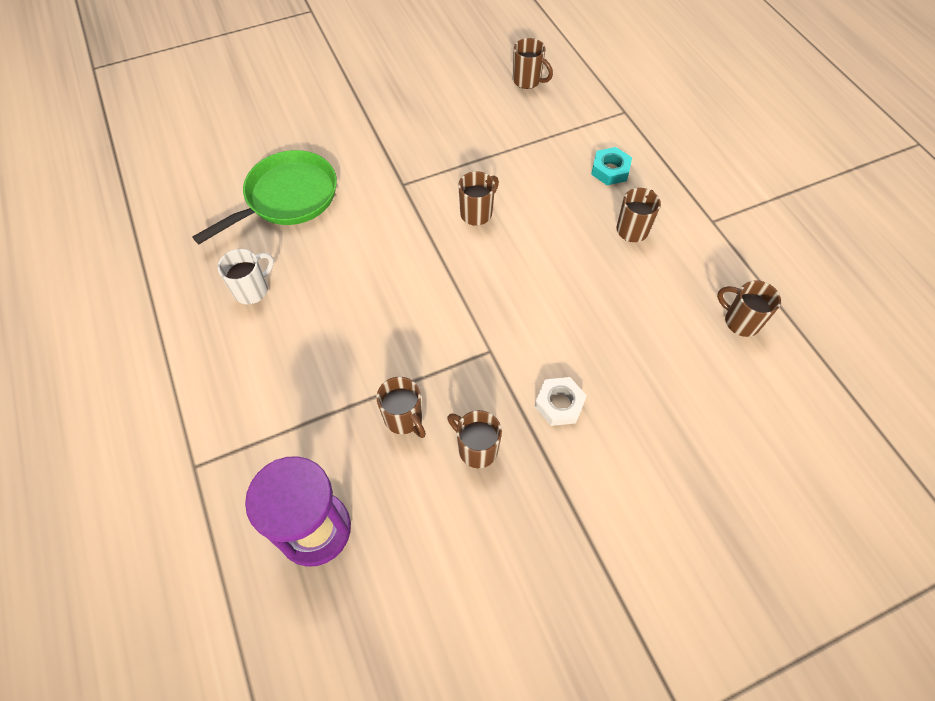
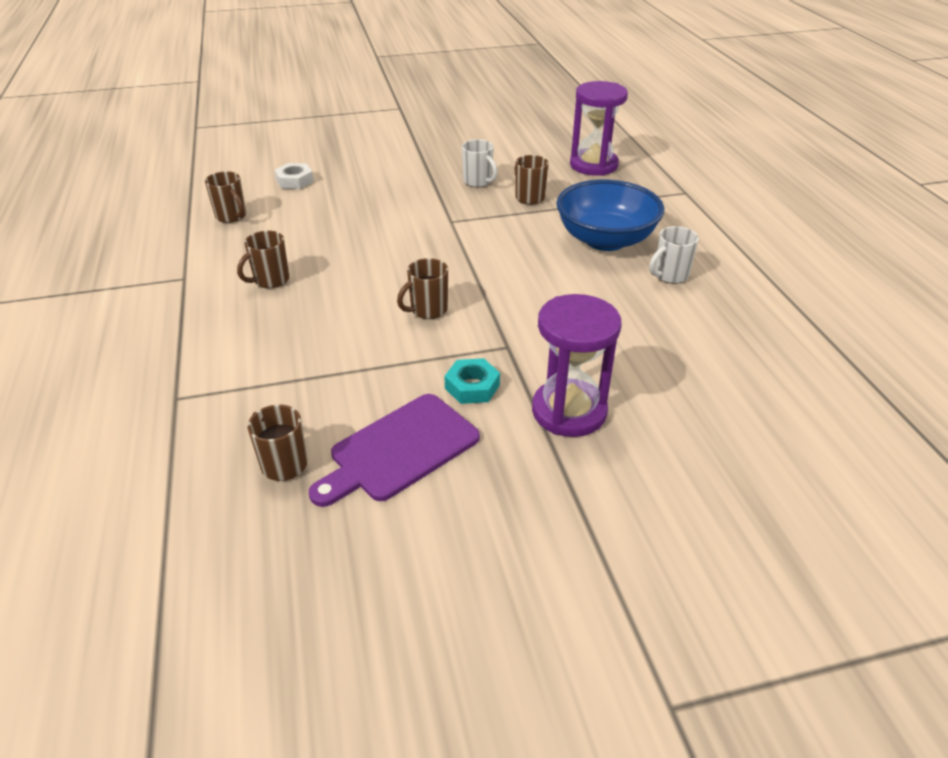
camera: 170 degrees left, 20 degrees down
(287, 198) = (651, 347): green pan -> none
(312, 340) = (605, 240): none -> blue bowl
(353, 136) = (569, 411): none -> purple hourglass
(460, 97) = (399, 449): none -> purple cutting board
(476, 449) = (478, 182): brown mug -> white mug
(559, 404) = (409, 193): white nut -> white nut (295, 181)
(610, 170) = (252, 333): turquoise nut -> turquoise nut (472, 386)

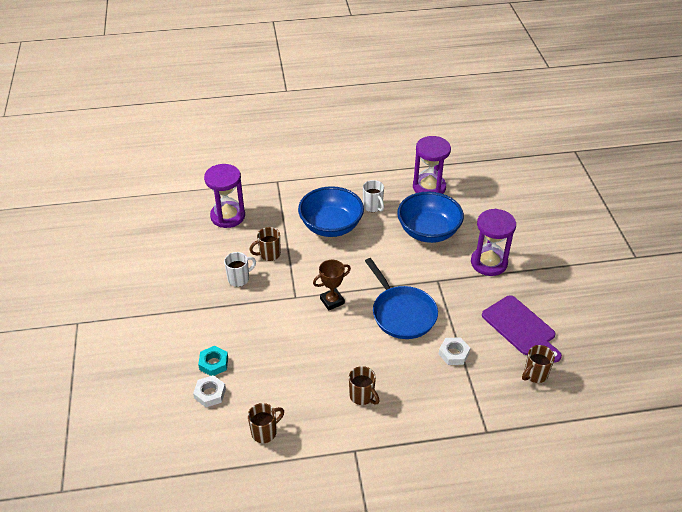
camera: 85 degrees left, 5 degrees up
(340, 364) = (454, 354): none -> white nut
(427, 310) = (401, 313): brown mug -> blue pan
(447, 249) = (332, 301): none -> brown trophy
(472, 386) = (472, 297): turquoise nut -> turquoise nut (214, 363)
(631, 335) = (428, 231): none -> blue bowl
(758, 335) = (429, 187): none -> purple hourglass

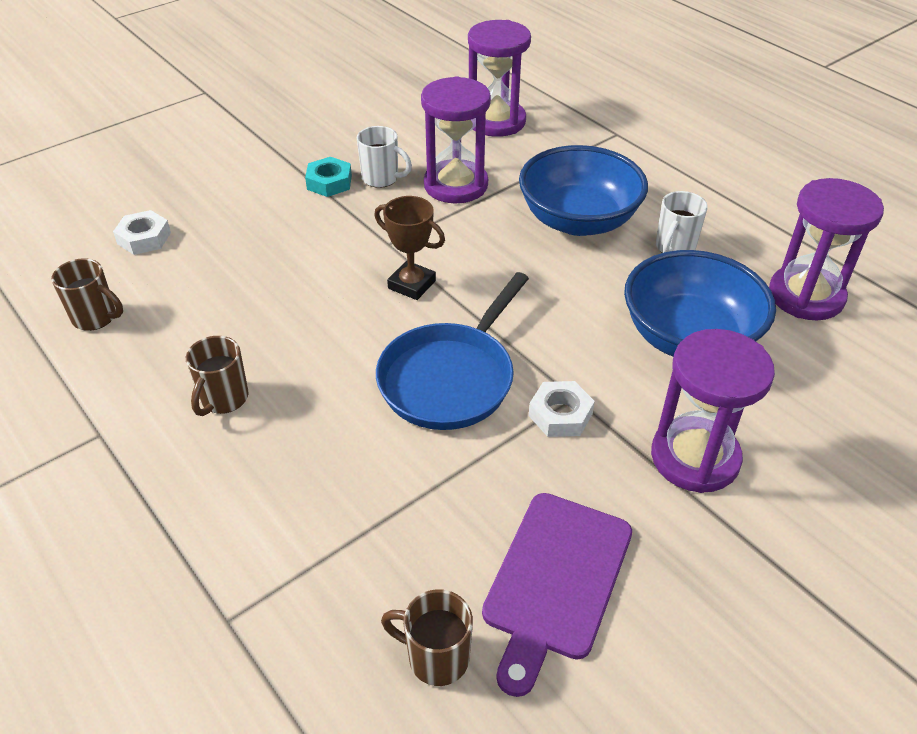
camera: 60 degrees right, 0 degrees up
(214, 363) = (202, 219): turquoise nut -> turquoise nut (329, 182)
(269, 254) = (456, 185): brown mug -> purple hourglass
(454, 354) = (402, 490): white nut -> white nut (560, 414)

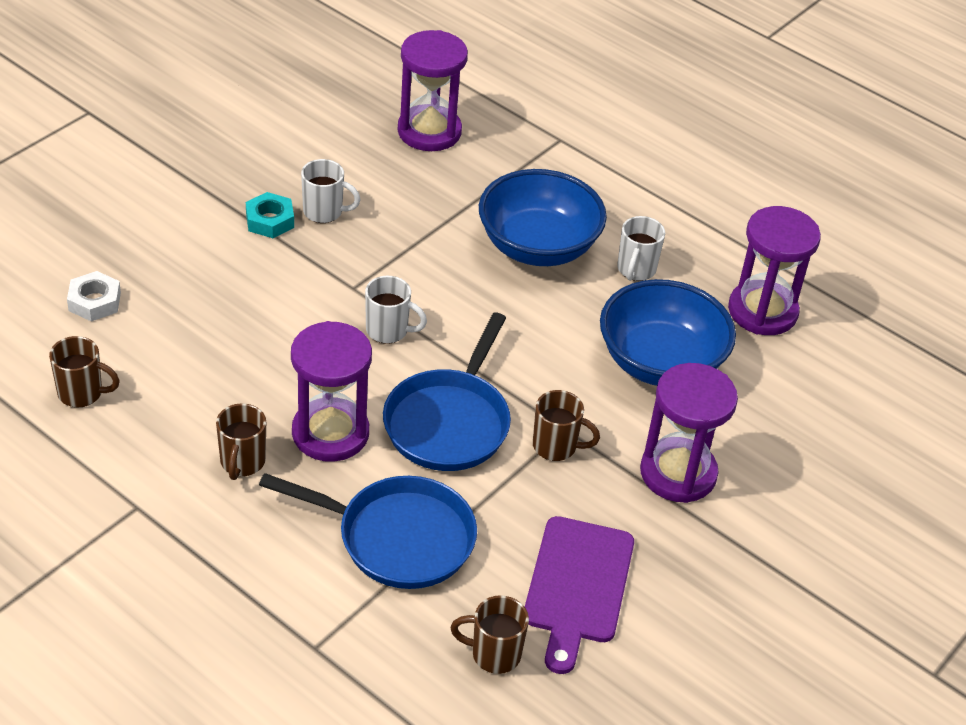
camera: 15 degrees left, 0 degrees up
(361, 498) = (397, 538): none -> blue pan
(412, 284) = (388, 331): brown trophy -> white mug
(456, 185) = (404, 214): purple hourglass -> purple hourglass (330, 433)
(560, 414) = (556, 446): white nut -> brown mug

